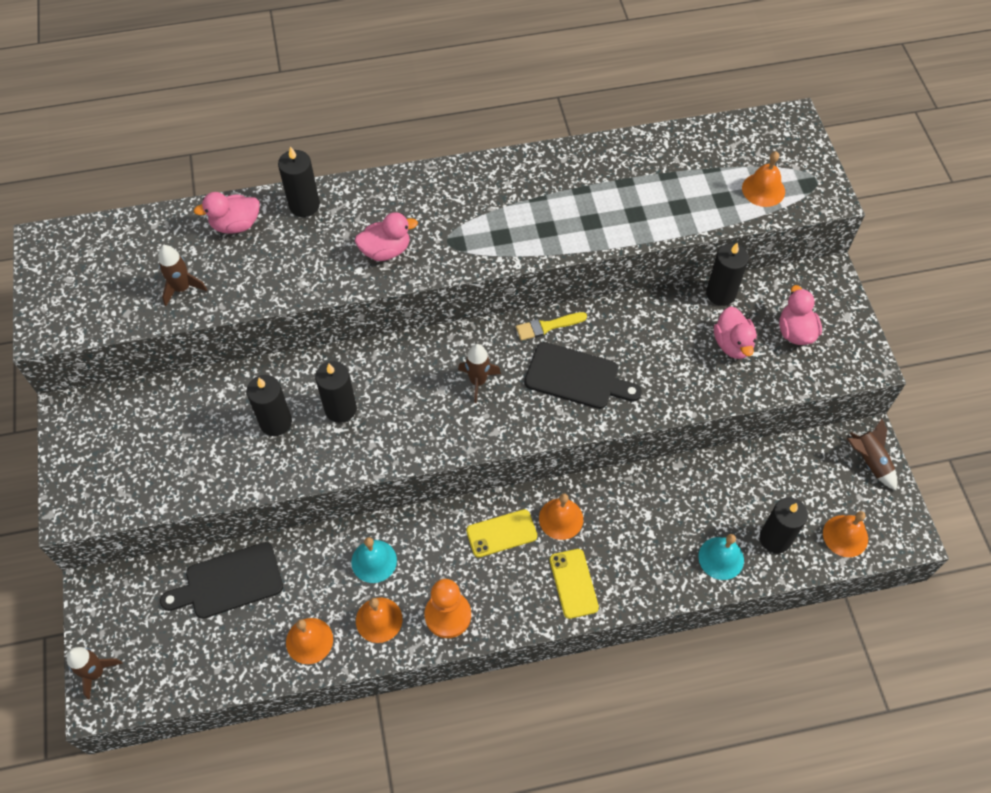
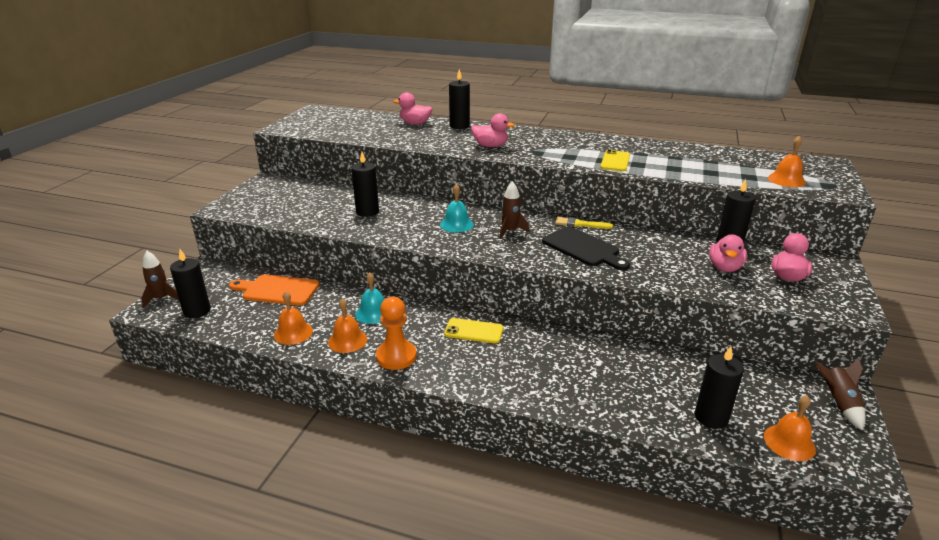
camera: 30 degrees right, 30 degrees down
(182, 288) = (363, 133): brown rocket -> none
(229, 582) = (277, 290): black cutting board -> orange cutting board
(340, 409) = (411, 217): black candle -> black candle (197, 311)
(561, 518) = (525, 339): orange bell -> none
(573, 583) = (506, 376): yellow phone -> yellow phone (615, 161)
(721, 558) = (649, 410): turquoise bell -> turquoise bell (456, 224)

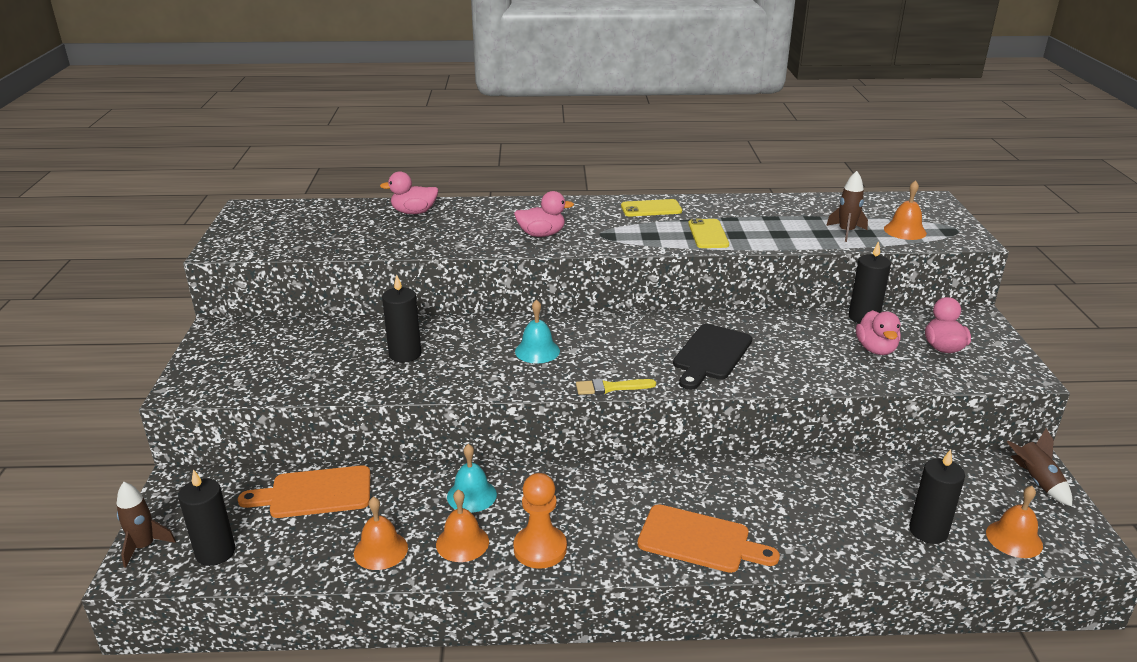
camera: 20 degrees left, 0 degrees up
(459, 126) = (477, 208): black candle -> none
(473, 331) = (614, 490): yellow phone -> yellow phone (651, 209)
(510, 231) = (611, 348): brown rocket -> brown rocket (846, 232)
(515, 378) = (699, 540): none -> orange cutting board
(580, 224) = (687, 321): yellow brush -> yellow brush (611, 387)
(583, 248) = (711, 355): black cutting board -> black cutting board turned 90 degrees clockwise

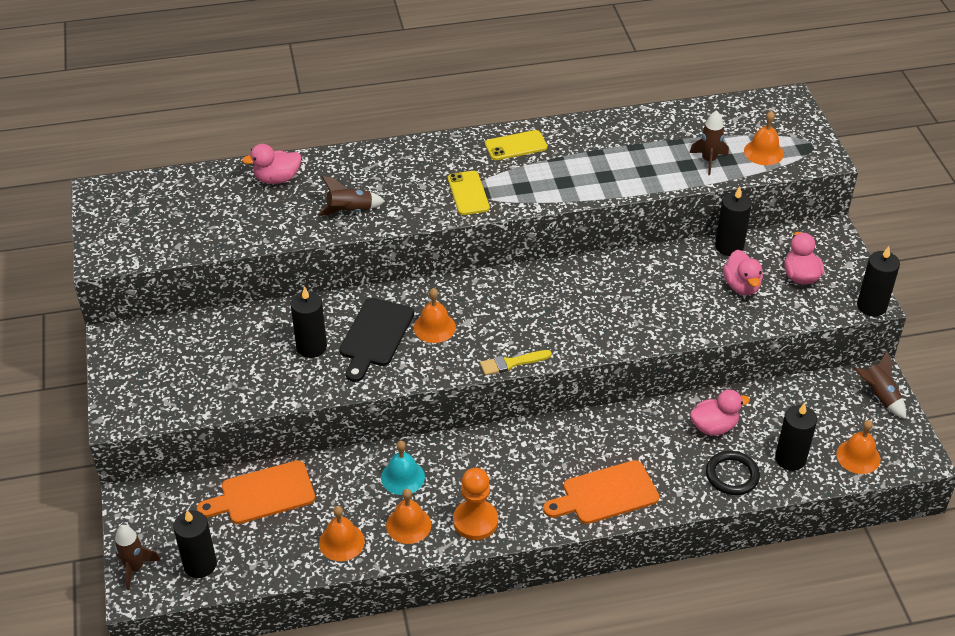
camera: 10 degrees left, 15 degrees up
(473, 238) = (350, 211): none -> brown rocket
(537, 351) = (434, 327): turquoise bell -> orange bell
(541, 234) = (416, 198): pink duck -> pink duck (714, 427)
(699, 540) = (605, 494): orange cutting board -> orange cutting board turned 150 degrees clockwise
(708, 234) = (578, 179): yellow phone -> yellow phone (468, 193)
(711, 355) = (595, 312): black cutting board -> black cutting board (375, 336)
(855, 539) = (732, 475): none -> black ring
(1027, 379) = (871, 306): none -> black candle

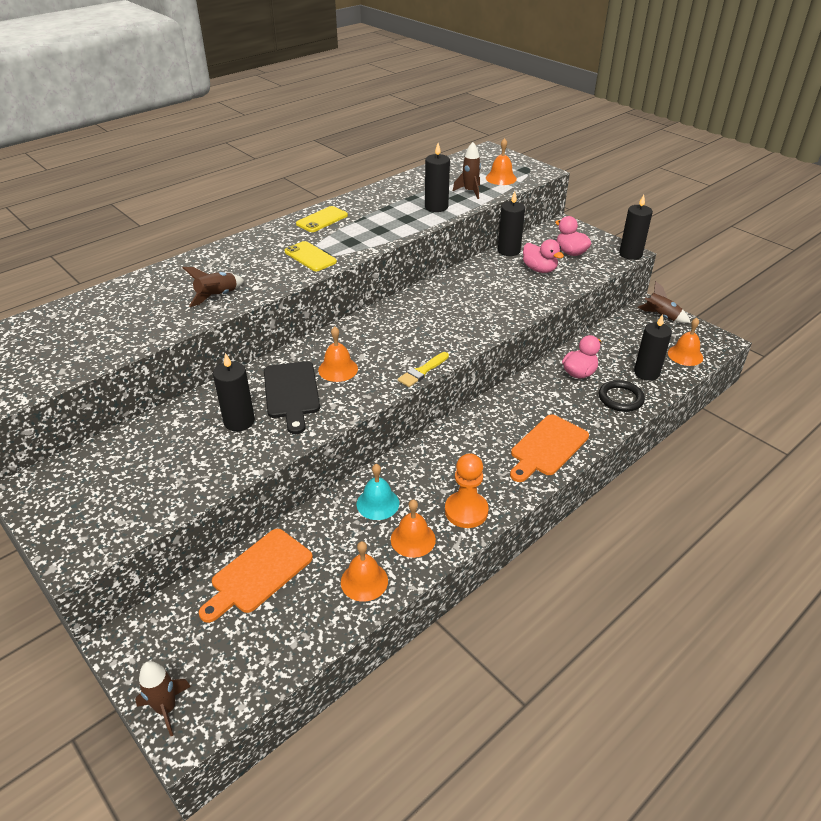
camera: 30 degrees left, 5 degrees down
(200, 565) = (237, 669): black candle -> black candle (436, 207)
(277, 179) = (130, 294): pink duck -> none

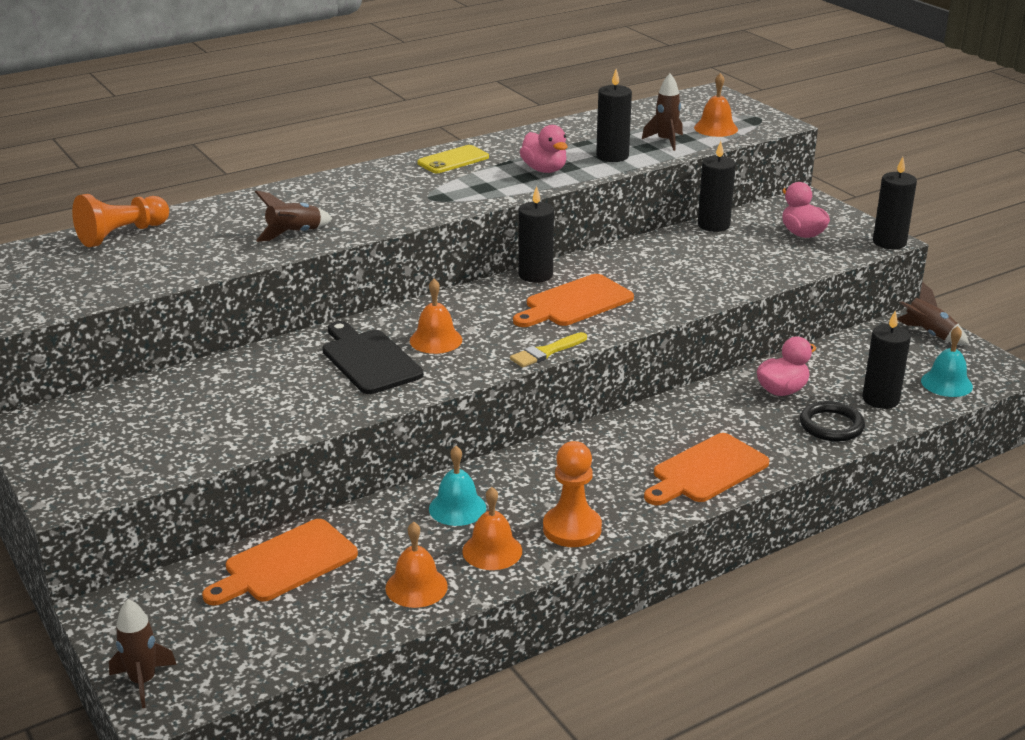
camera: 10 degrees right, 10 degrees down
(78, 310) = (122, 235): none -> orange pawn
(239, 421) = (294, 383): black candle -> black candle (535, 275)
(292, 393) = (369, 360): black cutting board -> black cutting board turned 150 degrees clockwise
(310, 257) = (424, 200): yellow phone -> none
(431, 325) = (575, 303): none -> orange cutting board
(539, 269) = (749, 250): pink duck -> pink duck (544, 170)
(685, 355) = (946, 383): orange bell -> turquoise bell

